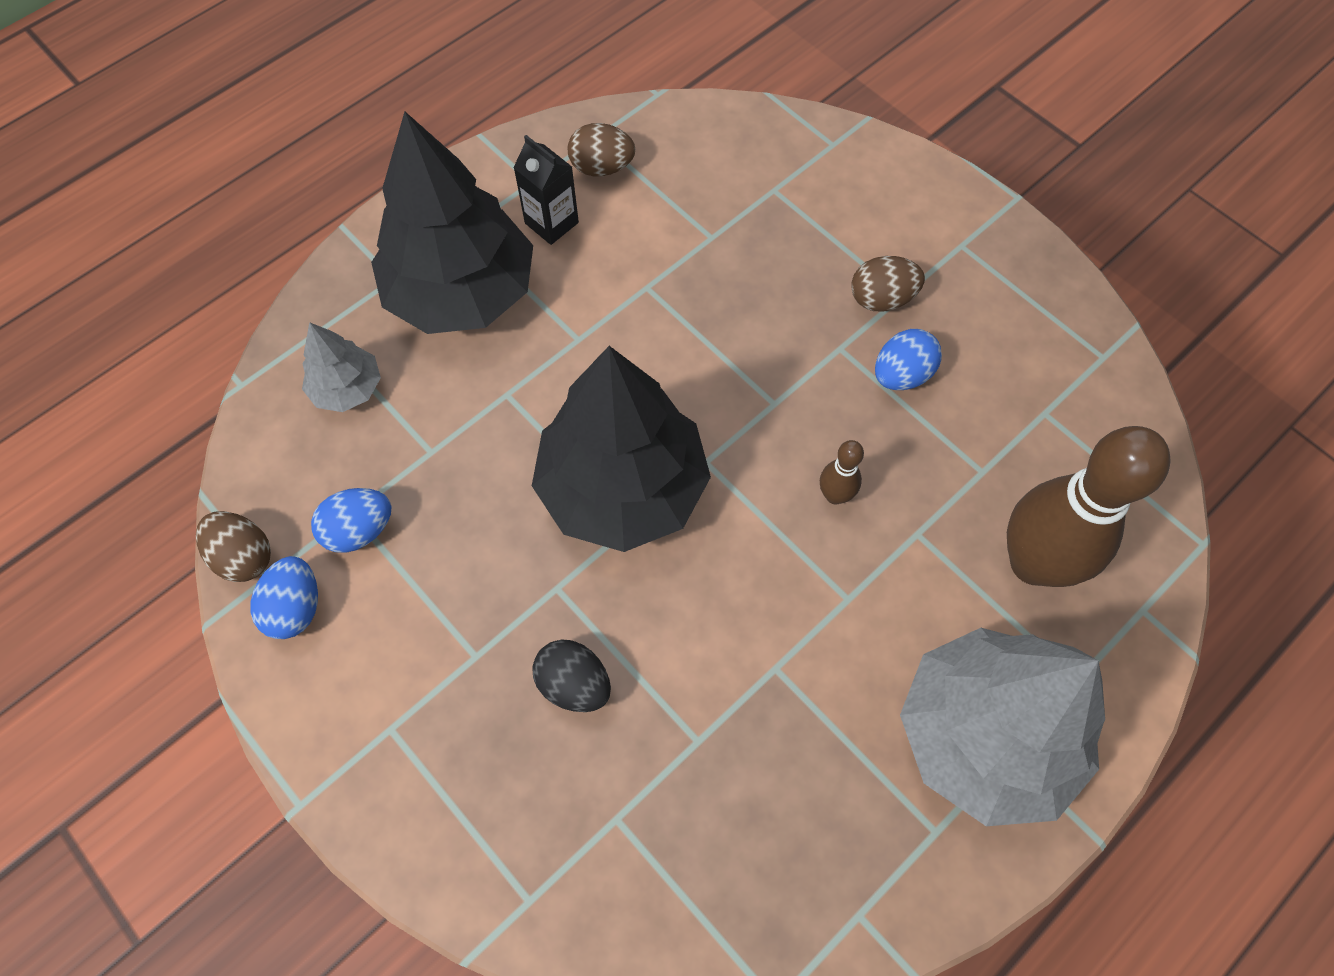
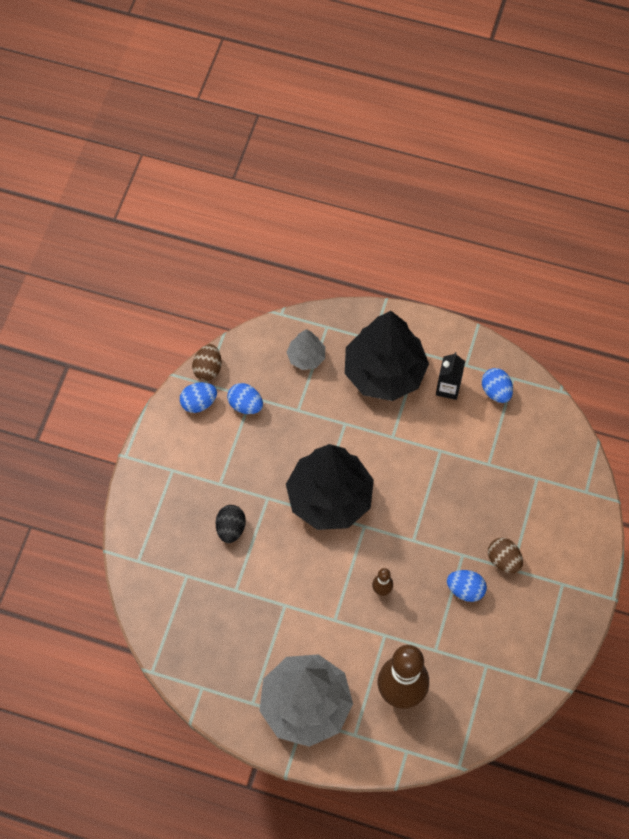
camera: 60 degrees right, 0 degrees up
(602, 167) = (496, 391): brown egg -> blue egg

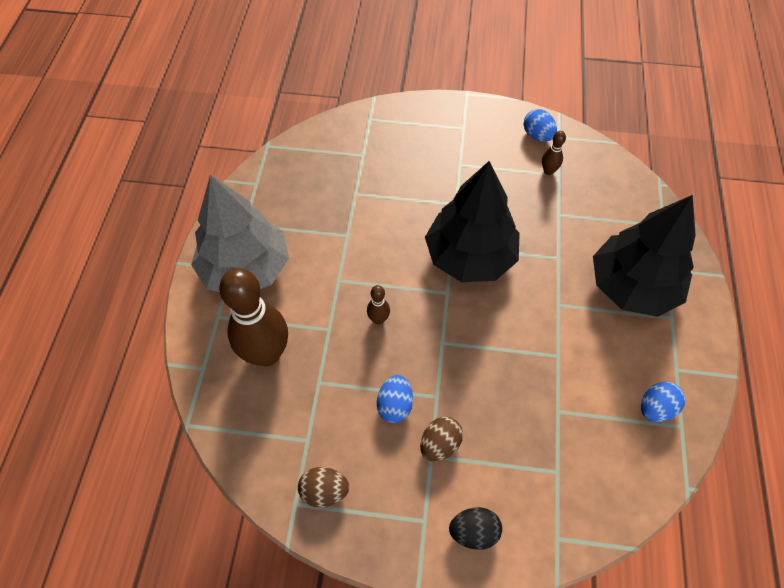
camera: 80 degrees right, 5 degrees down
(208, 369) = (575, 137): brown egg -> brown egg (324, 491)
(231, 528) = (416, 180): black egg -> black egg (473, 531)
(245, 405) = (548, 171): blue egg -> brown bowling pin
(306, 357) = (620, 212): grey tree -> none
(448, 388) = (639, 354): black carton -> none

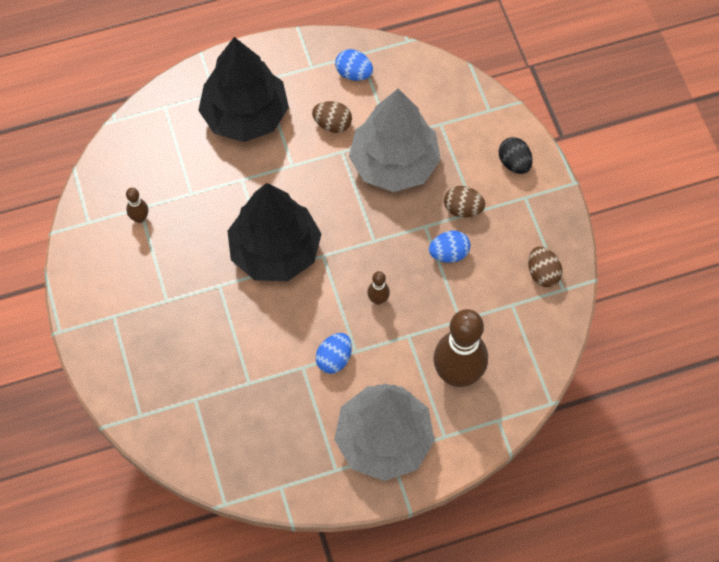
camera: 115 degrees left, 5 degrees up
(524, 399) = (394, 163): none -> grey tree
(537, 136) = (95, 242): blue egg -> blue egg (334, 359)
(595, 360) = (332, 124): none -> brown egg

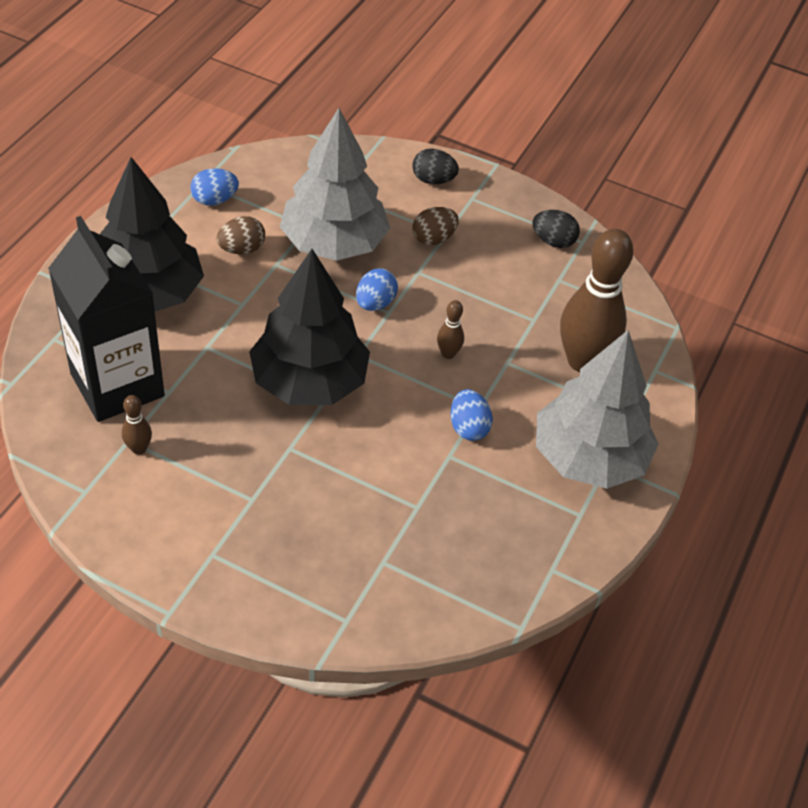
camera: 50 degrees left, 15 degrees down
(168, 166) = (117, 385): none -> black carton
(449, 253) = (463, 278): blue egg -> blue egg (375, 303)
(542, 273) = (553, 241): brown egg -> black egg

